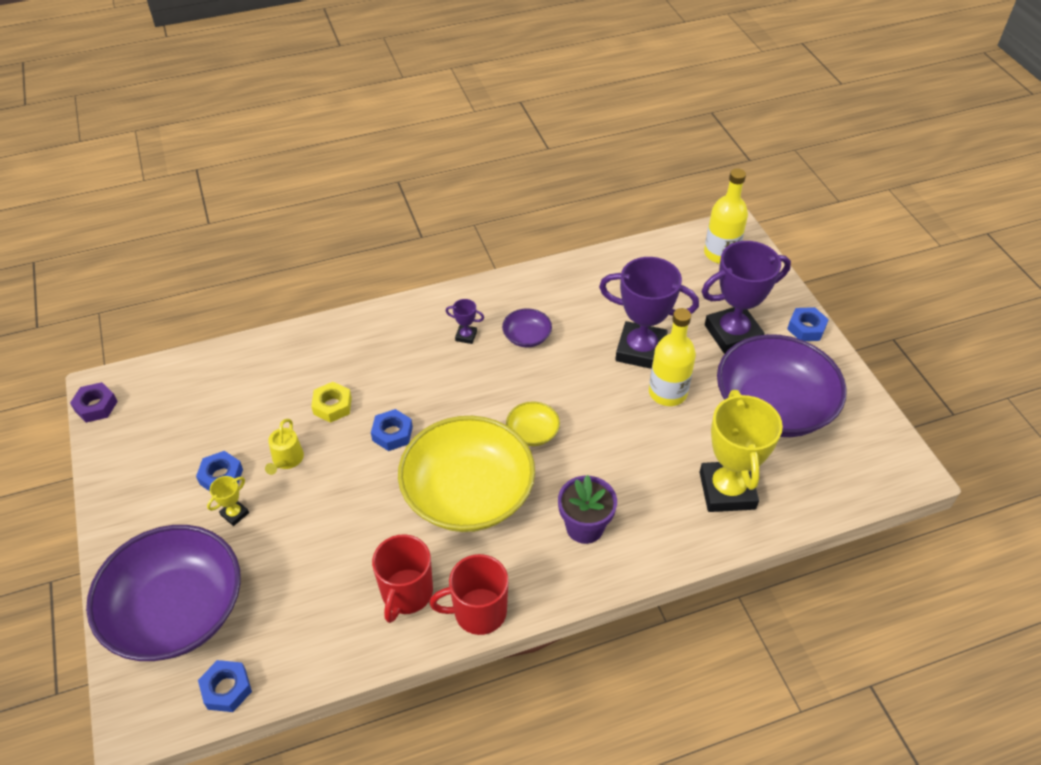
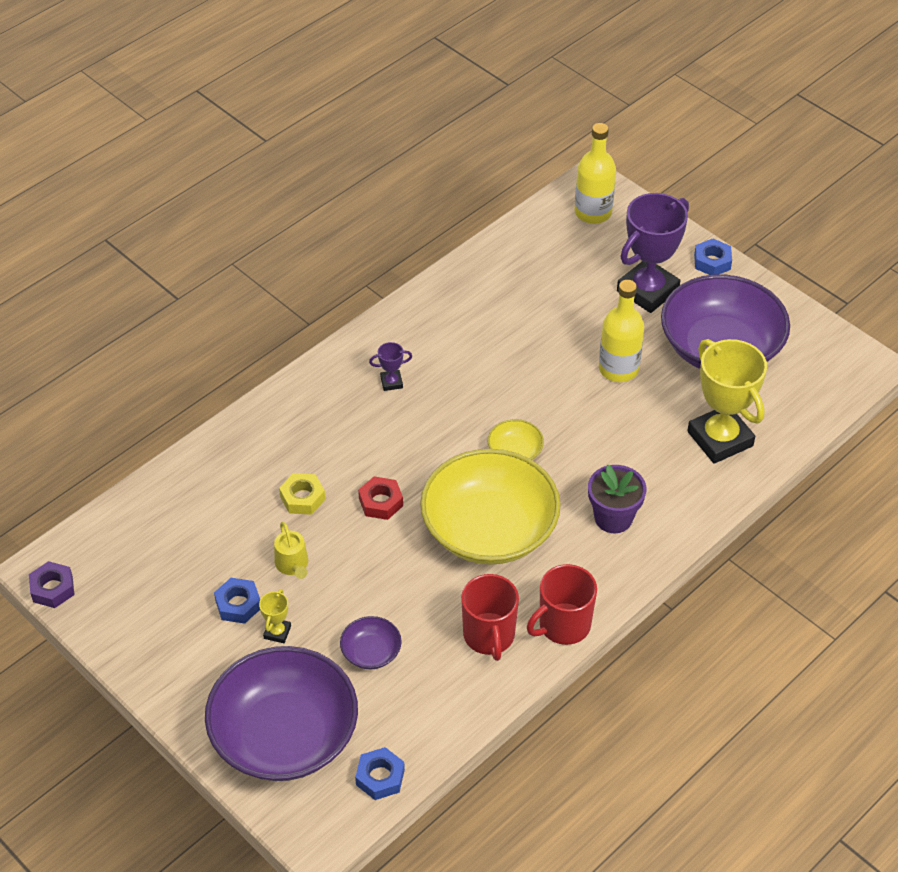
camera: 25 degrees left, 0 degrees up
(392, 434) = (381, 502): blue nut -> red nut
(527, 337) = (452, 362): purple bowl -> purple bowl (371, 652)
(640, 350) = (570, 337): purple trophy -> none

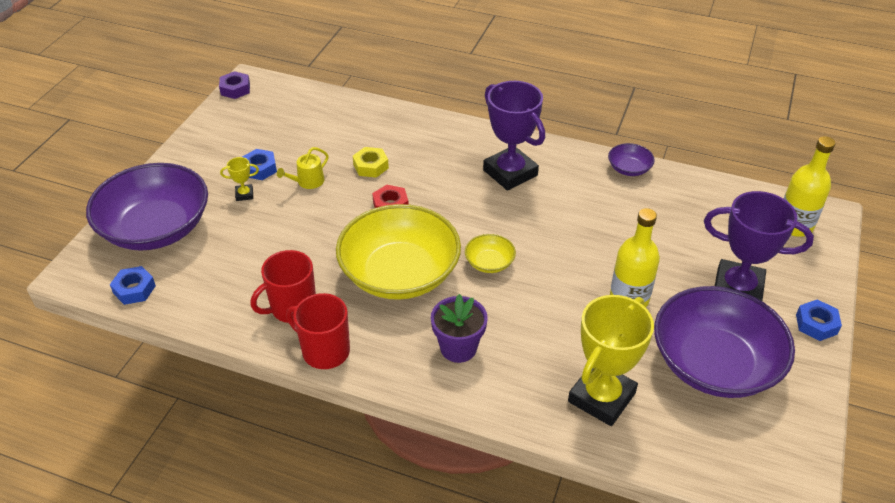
camera: 65 degrees right, 5 degrees down
(371, 652) = (247, 247): purple bowl -> purple bowl (629, 168)
(391, 382) = (510, 173): purple trophy -> purple trophy, size x2.40

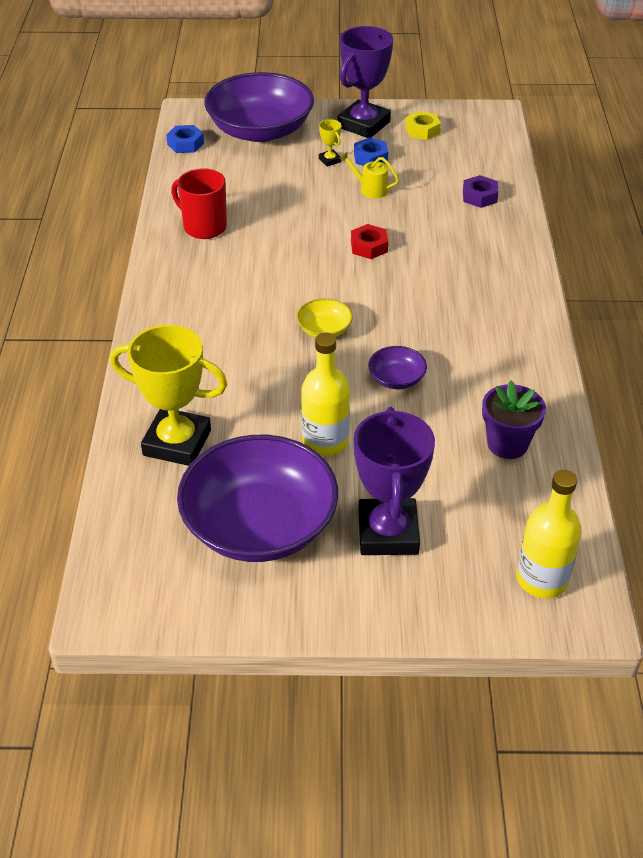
camera: 70 degrees right, 0 degrees up
(235, 89) = (476, 109): purple nut -> purple nut (479, 196)
(324, 351) = (162, 258): red mug -> none
(371, 166) = (419, 219): yellow nut -> yellow nut (422, 130)
(400, 273) = (278, 276): yellow bowl -> none
(458, 348) = (200, 334): purple flower pot -> purple flower pot (507, 444)
(510, 173) = (475, 314): purple trophy -> purple trophy (363, 124)
(629, 168) = (550, 407): purple bowl -> purple bowl (396, 379)
(816, 324) = (365, 614): blue nut -> none

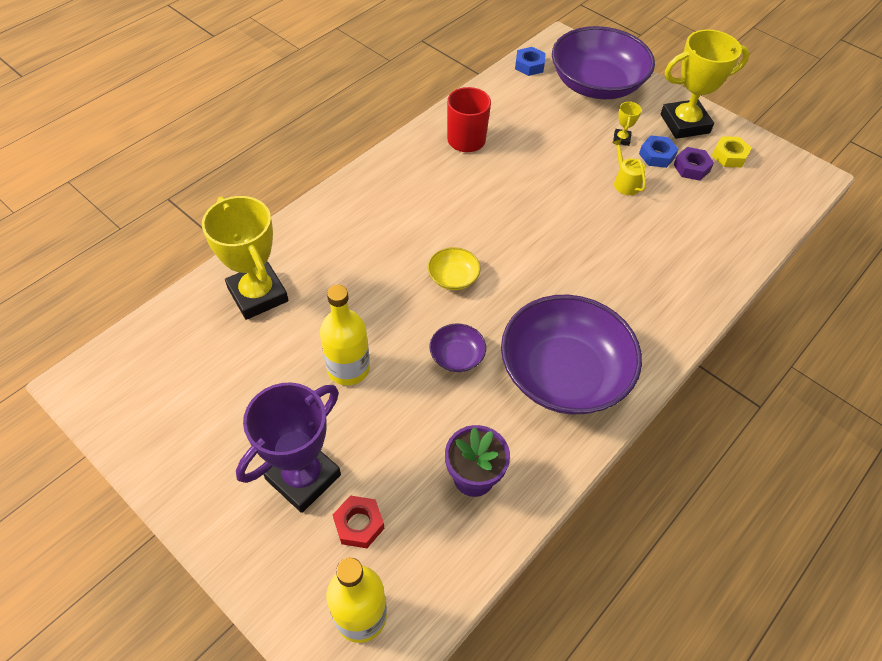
camera: 40 degrees right, 10 degrees up
(259, 525) = (233, 398): purple bowl -> purple bowl (564, 373)
(363, 124) = (684, 124): purple trophy -> yellow trophy
(369, 246) = (566, 231): red nut -> red nut (359, 524)
(479, 196) = (710, 244): purple nut -> purple nut (691, 168)

